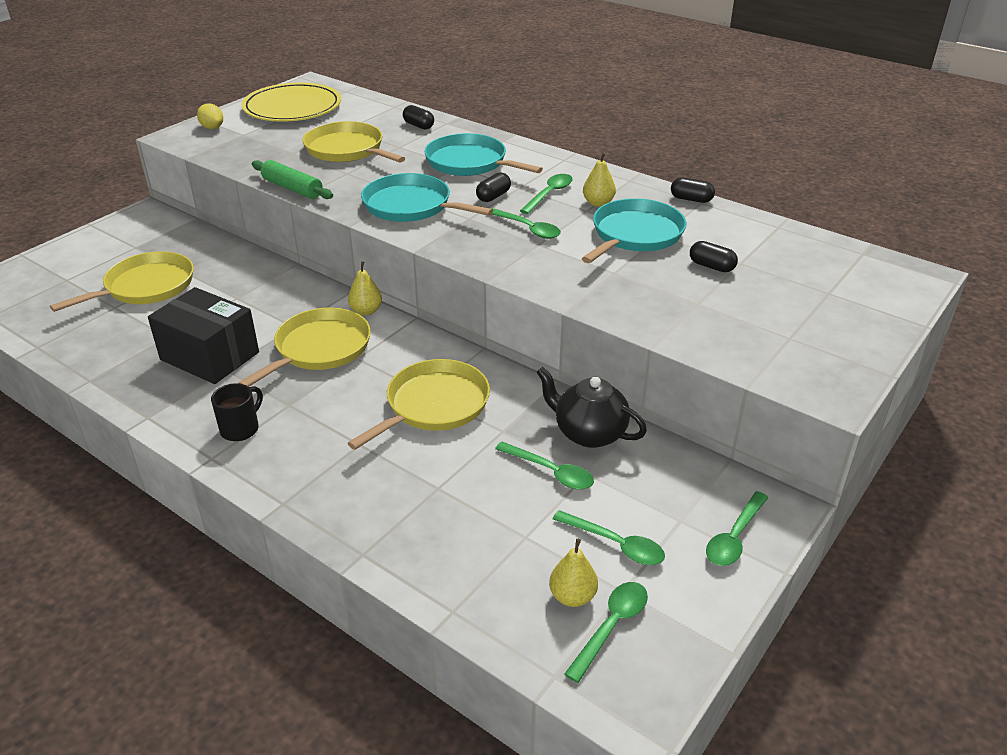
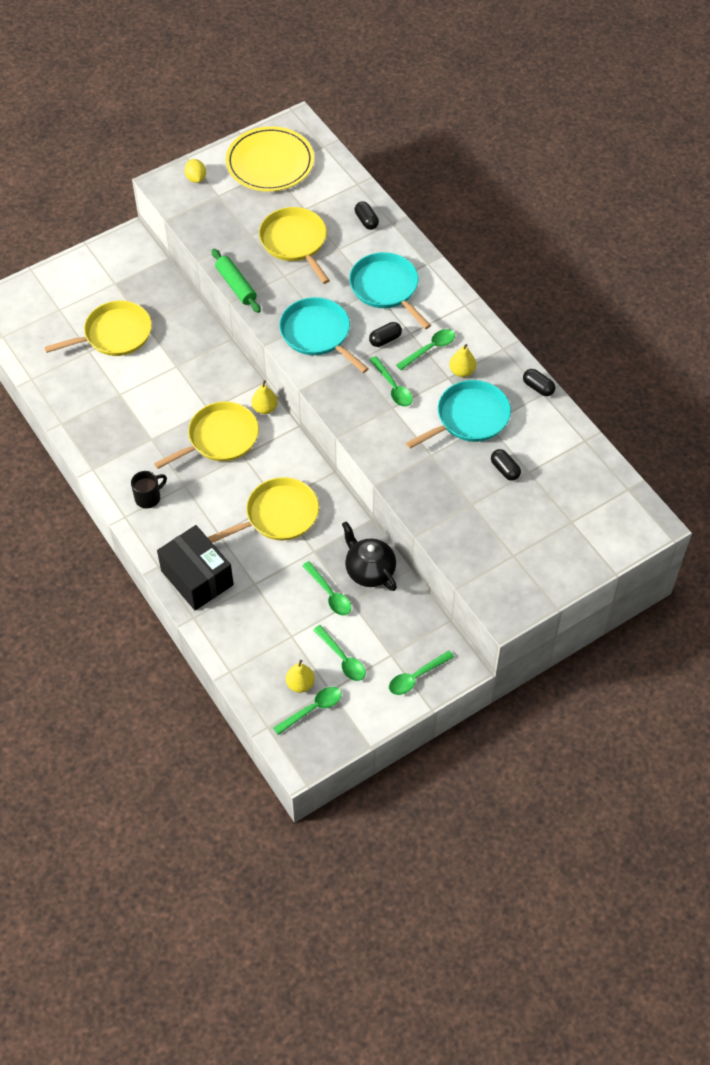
camera: 20 degrees right, 20 degrees up
(209, 356) = (144, 423): black box -> black box (197, 578)

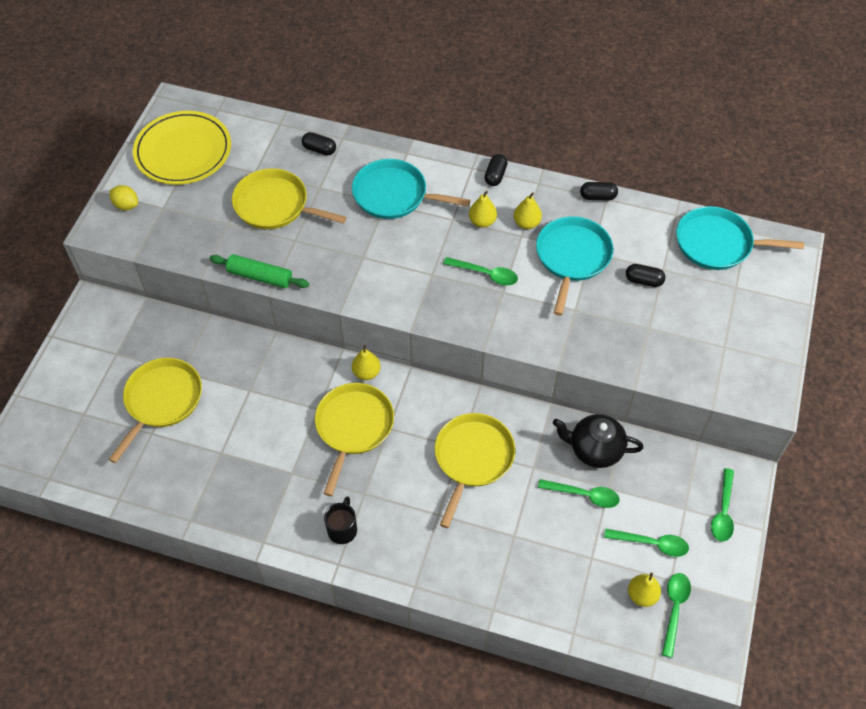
camera: 40 degrees left, 0 degrees up
(197, 578) = (459, 570): black box -> none
(318, 334) = (376, 271): turquoise pan -> turquoise pan (718, 243)
(385, 339) = (437, 238): black capsule -> black capsule (495, 176)
(430, 349) = (482, 221): green spoon -> yellow pear

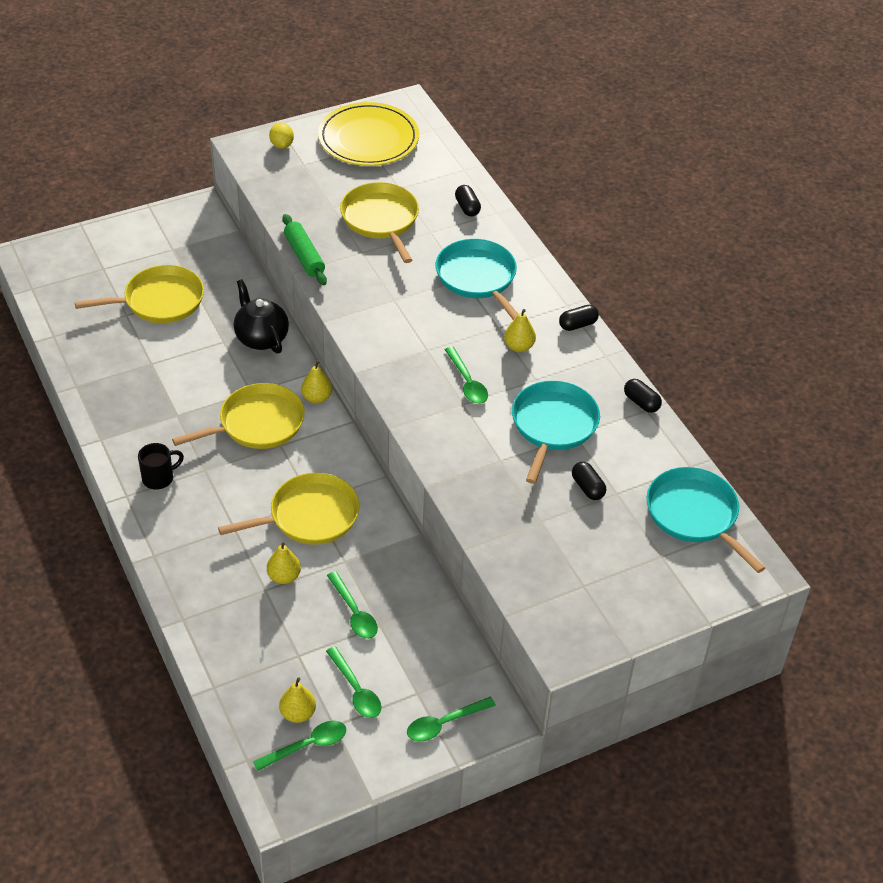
camera: 45 degrees right, 10 degrees down
(526, 223) = (552, 375): yellow pear -> yellow pear (284, 576)
(572, 257) = (553, 426): turquoise pan -> turquoise pan turned 45 degrees counterclockwise
(594, 449) = (408, 592): black teapot -> black teapot (261, 338)

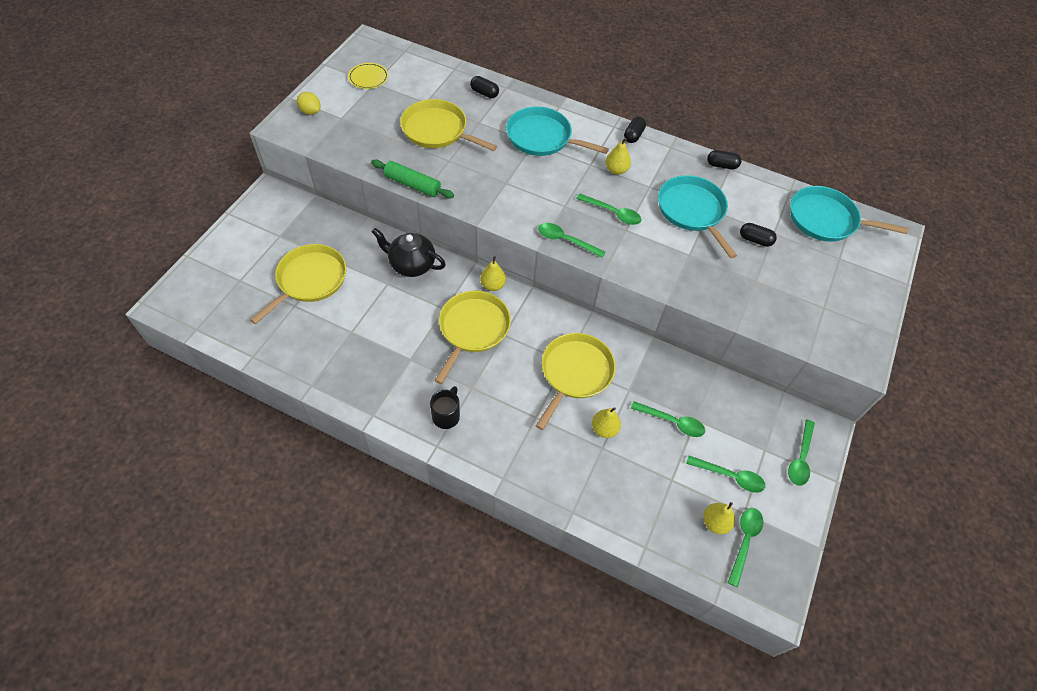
camera: 40 degrees left, 10 degrees up
(368, 139) = (368, 78): yellow plate -> yellow plate, size x0.47
(391, 380) = (565, 240): none -> green spoon

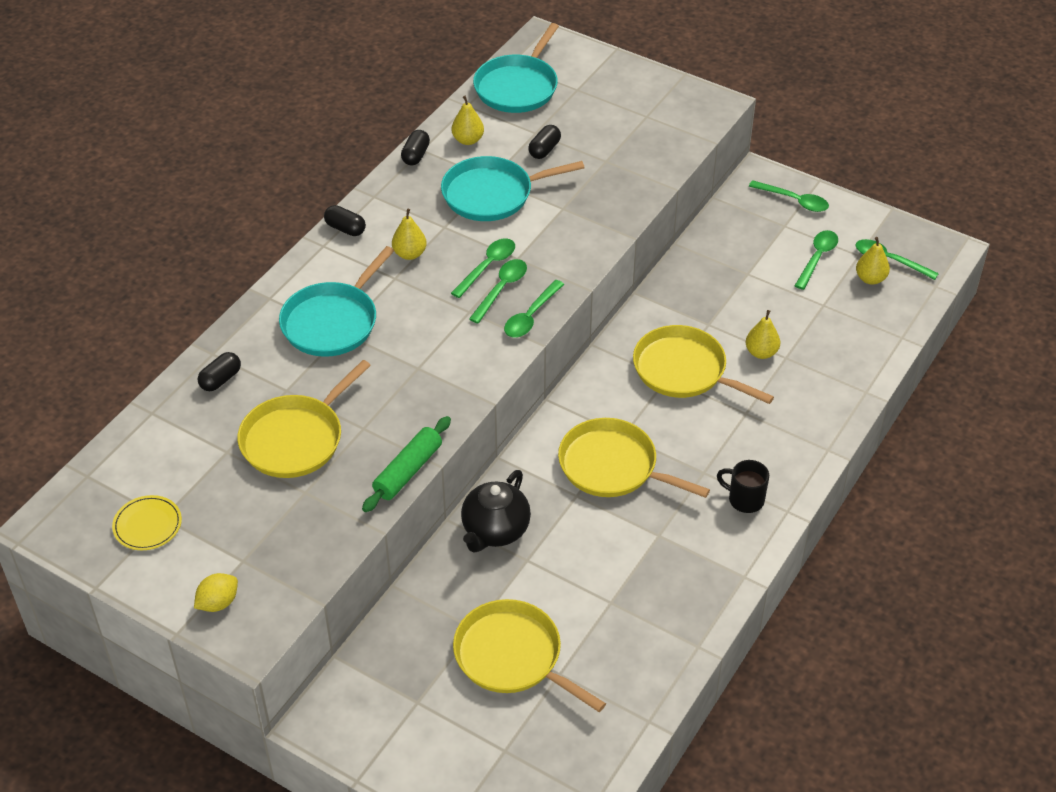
camera: 80 degrees left, 10 degrees down
(493, 285) = (540, 440): yellow pear -> yellow pear (468, 140)
(672, 422) = (751, 293): green spoon -> green spoon (502, 289)

